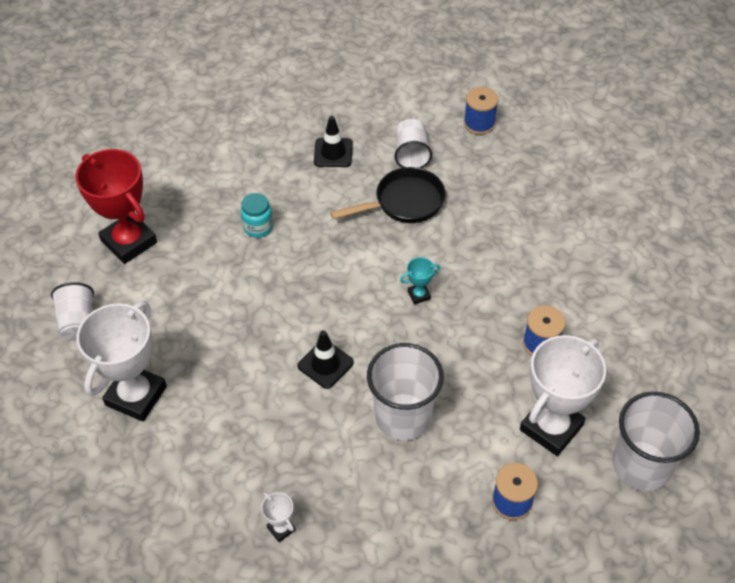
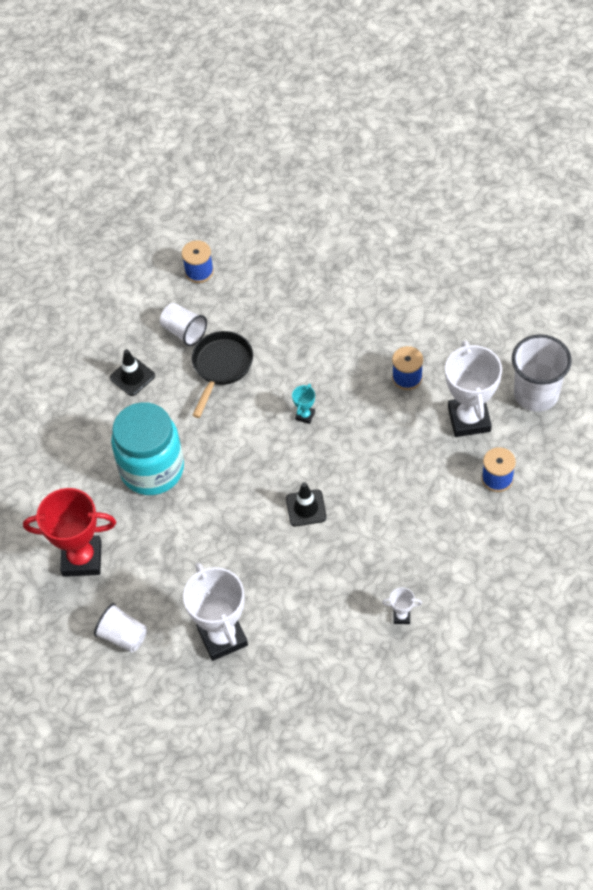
camera: 45 degrees left, 5 degrees up
(258, 227) = (152, 469): turquoise jar -> turquoise jar, size x2.37
(403, 416) = (386, 492): white cup -> none

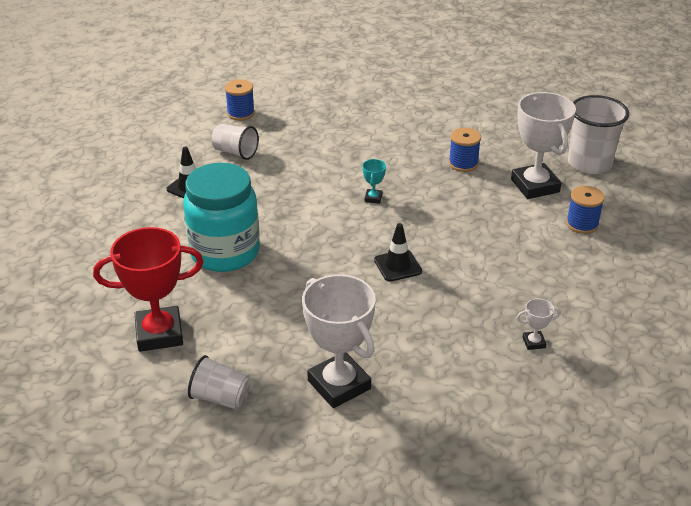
camera: 15 degrees left, 20 degrees down
(221, 367) = (278, 173): black pan -> none

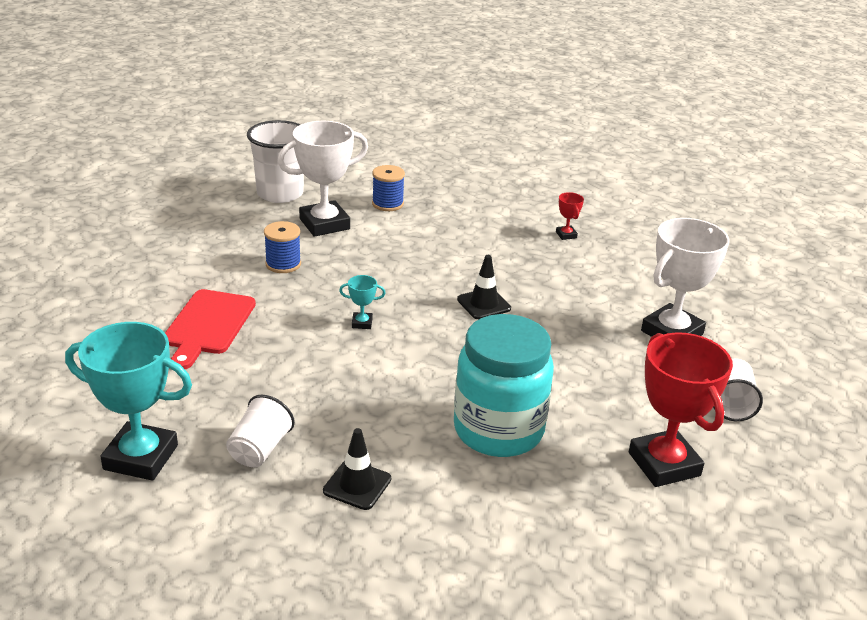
camera: 100 degrees left, 5 degrees down
(241, 113) = (141, 457): blue spool -> turquoise trophy
(376, 132) = (208, 325): none -> red cutting board
(534, 342) = (566, 235): white trophy -> red trophy

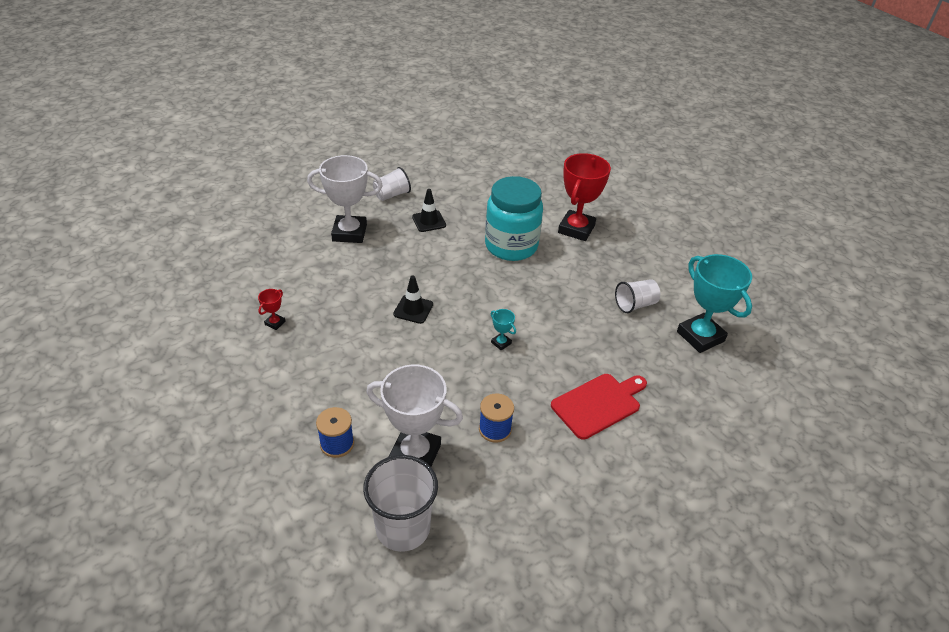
camera: 135 degrees left, 10 degrees up
(357, 485) = (604, 263): black traffic cone -> black traffic cone (429, 221)
(664, 464) = (463, 196): red trophy -> red trophy (576, 229)

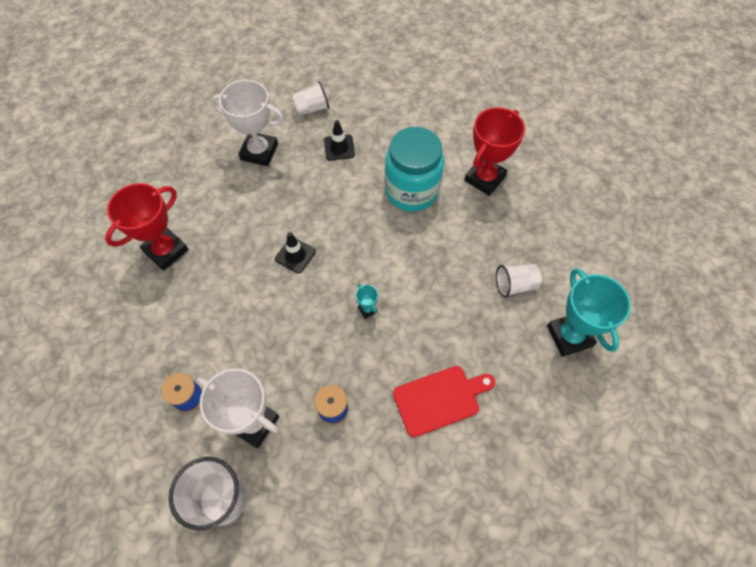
camera: 15 degrees right, 20 degrees up
(275, 323) = (166, 251): red trophy -> red trophy, size x2.36

